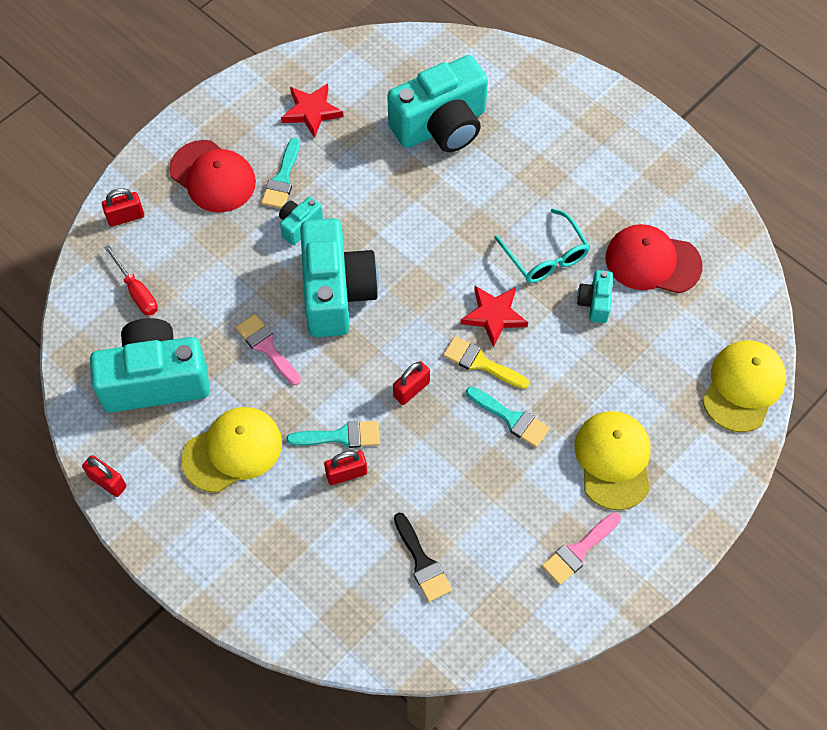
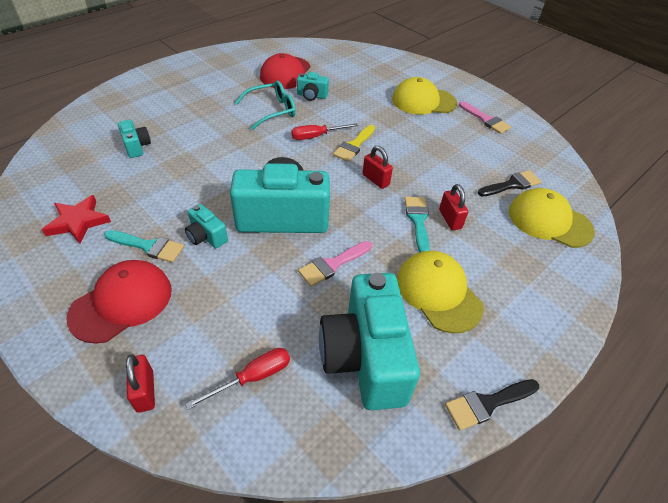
camera: 90 degrees left, 15 degrees down
(107, 482) = (487, 404): red padlock -> black brush
(441, 126) = (136, 146): turquoise camera -> turquoise camera, size x0.45
(494, 316) = (316, 136): red star -> red screwdriver
(511, 418) = (397, 136): turquoise brush -> none
(743, 387) = (373, 56): yellow cap -> yellow cap (549, 221)

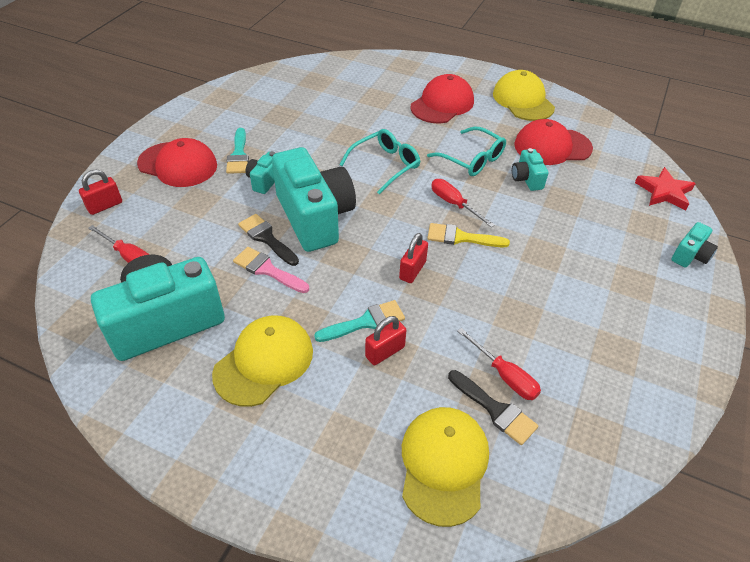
camera: 70 degrees right, 0 degrees up
(78, 222) = (247, 112): red star -> red star (664, 192)
(136, 146) = (352, 103): turquoise camera -> turquoise camera (690, 255)
(189, 100) = (442, 104): none -> red cap
(244, 155) = (385, 165): none -> turquoise glasses
(423, 101) = (610, 279): yellow cap -> yellow cap (523, 100)
(486, 120) = (628, 357): pink brush -> none
(486, 171) = (504, 375): none -> red screwdriver
(487, 404) = (136, 428): black brush -> black brush (266, 238)

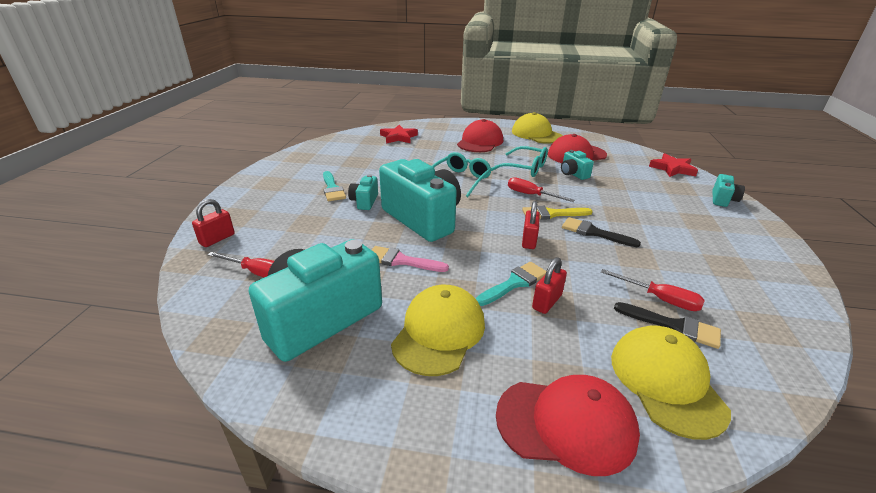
camera: 15 degrees left, 15 degrees down
(178, 164) = (279, 201): red cap -> red cap (566, 424)
(266, 238) = (388, 239): black brush -> black brush (594, 232)
(347, 80) = (398, 137): none -> red star

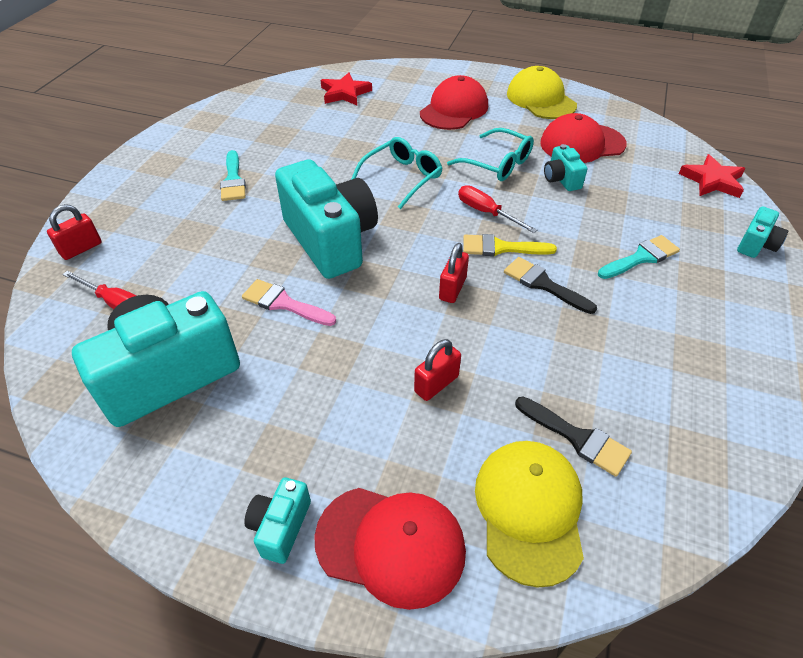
camera: 10 degrees right, 15 degrees up
(364, 201) = (267, 205): turquoise camera -> turquoise camera (280, 527)
(439, 332) = (294, 410): yellow cap -> none
(515, 283) = (408, 352): turquoise brush -> turquoise brush (641, 257)
(660, 299) = (580, 397): red screwdriver -> none

